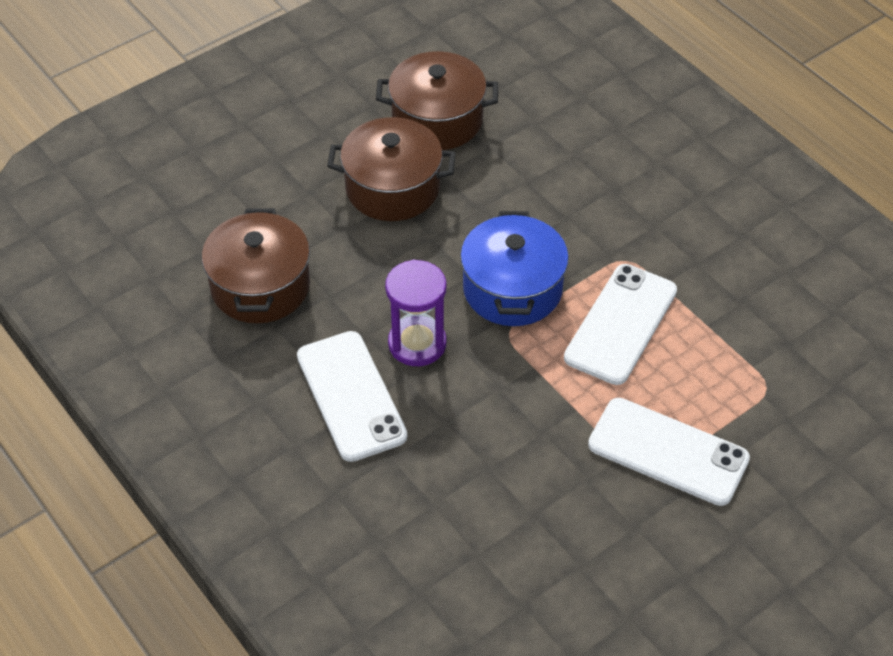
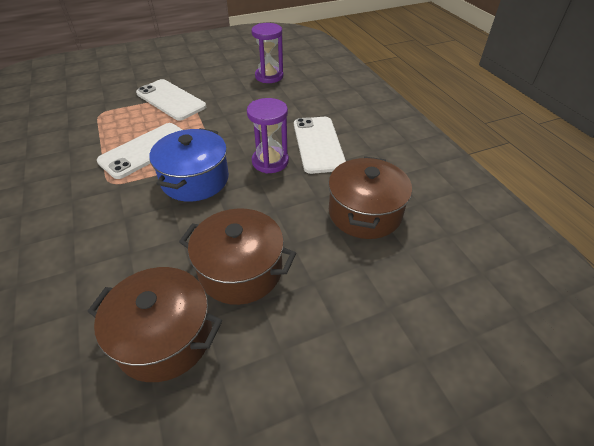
camera: 165 degrees left, 5 degrees down
(510, 580) = (269, 76): none -> purple hourglass

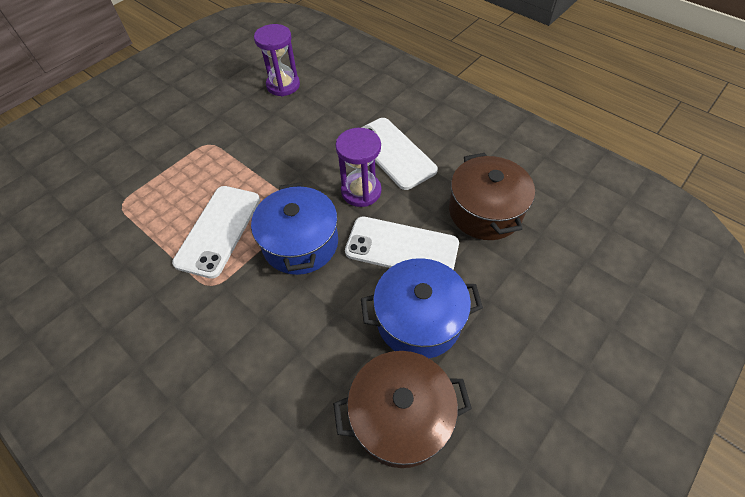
camera: 25 degrees left, 10 degrees up
(170, 100) = (194, 155): white phone -> white phone (401, 248)
(240, 270) = (418, 319): brown pot -> blue pot

